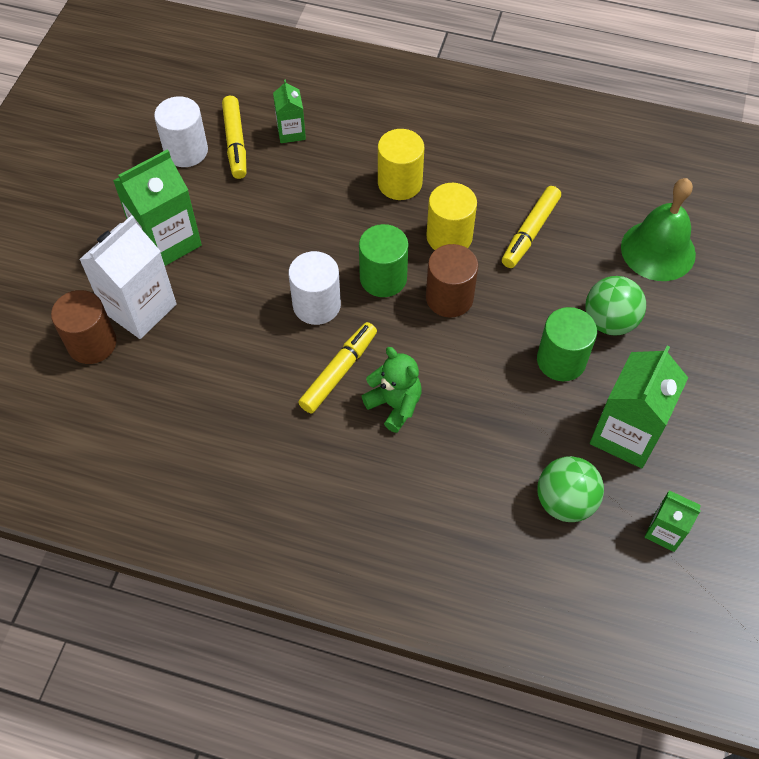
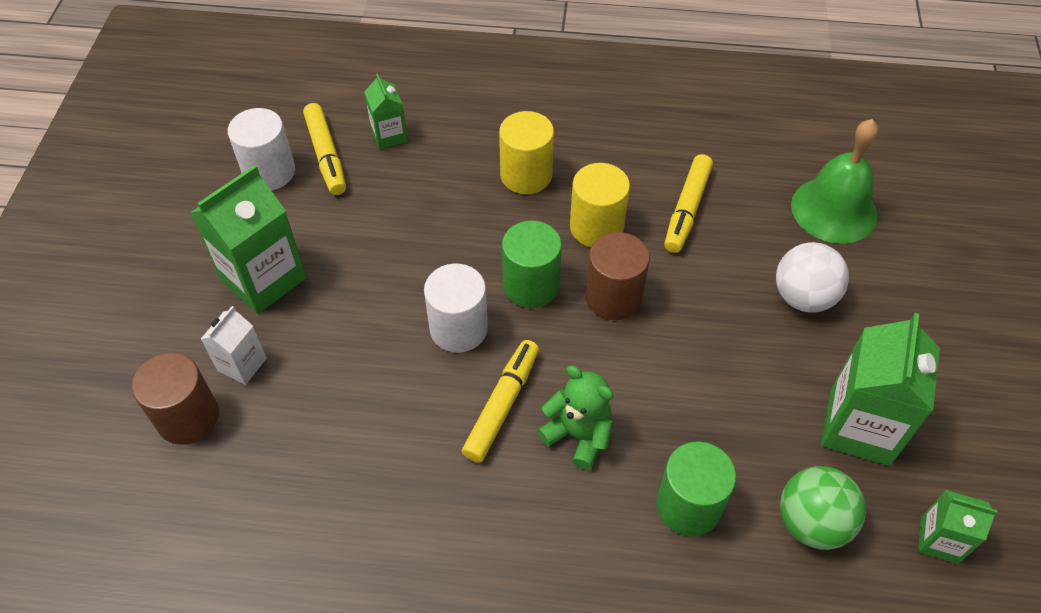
camera: 10 degrees left, 5 degrees down
(139, 308) = (242, 364): white carton -> white carton, size x0.54
(561, 360) = (761, 351): green cylinder -> green cylinder (688, 505)
(609, 321) = (803, 297): green ball -> white ball

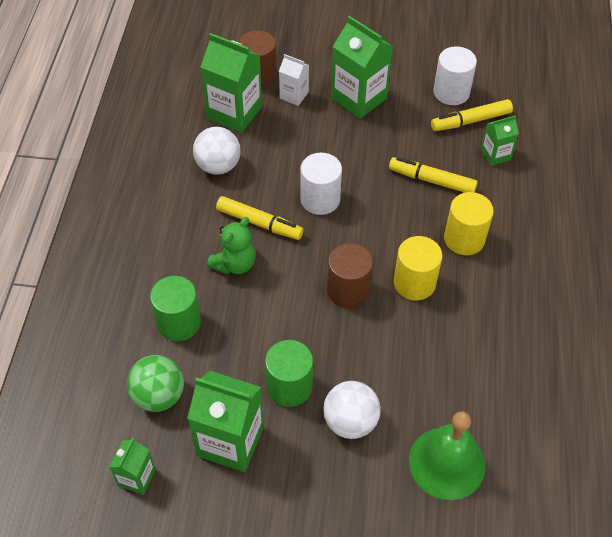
camera: 90 degrees right, 0 degrees up
(268, 451) = (234, 113): none -> green carton
(385, 469) = (218, 166): none -> white ball
(531, 285) = (357, 240): green cylinder -> green cylinder (289, 386)
(687, 209) = (437, 347): yellow marker -> yellow marker (432, 180)

